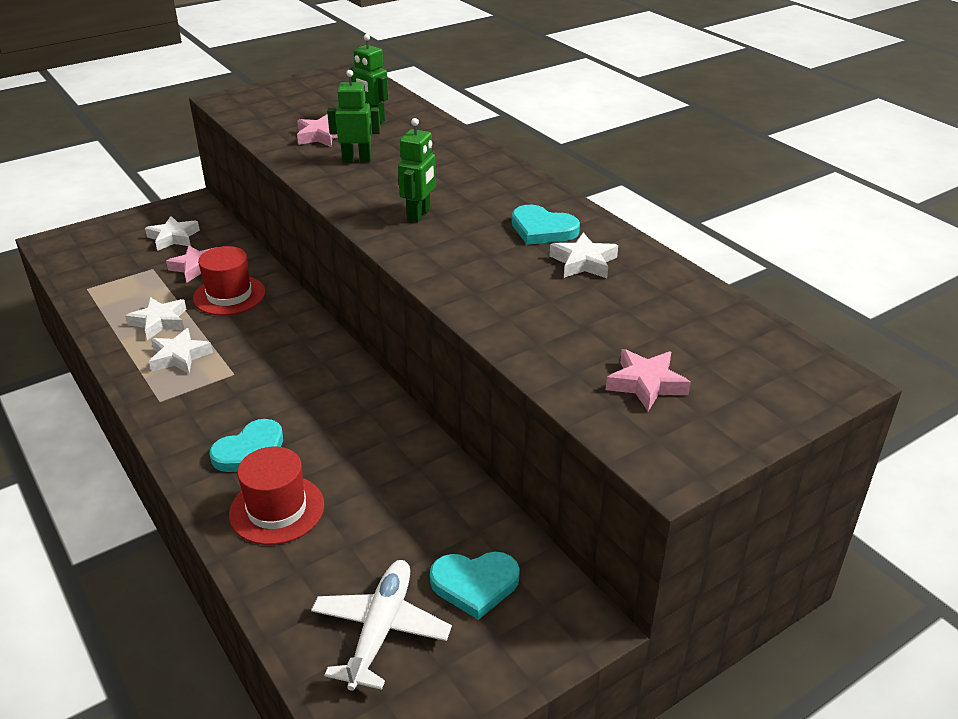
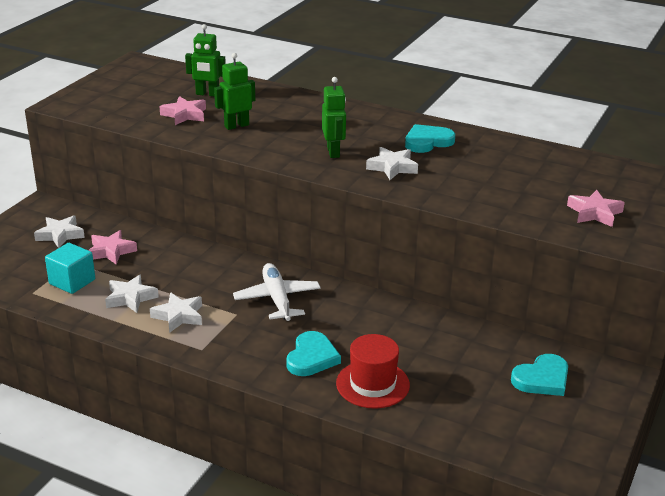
camera: 30 degrees left, 5 degrees down
(130, 288) = (72, 282): none -> turquoise cube
(229, 295) = (164, 263): red hat -> none
(380, 630) = (515, 423): white plane -> white plane (277, 299)
(542, 229) = (427, 142): turquoise heart -> turquoise heart turned 150 degrees clockwise
(584, 262) = (478, 155): white star -> white star (392, 167)

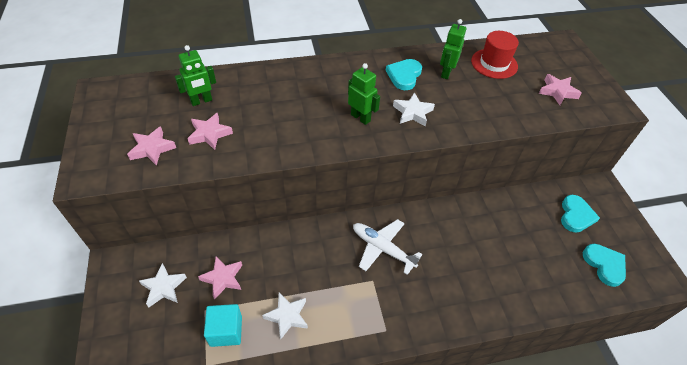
camera: 40 degrees left, 20 degrees up
(129, 107) = (152, 148): none -> pink star
(179, 316) = (338, 310): white star -> none
(236, 125) = (263, 125): green robot -> green robot (446, 73)
(312, 357) = (455, 286): turquoise heart -> turquoise heart (604, 265)
(372, 384) = (509, 284): red hat -> red hat (494, 63)

